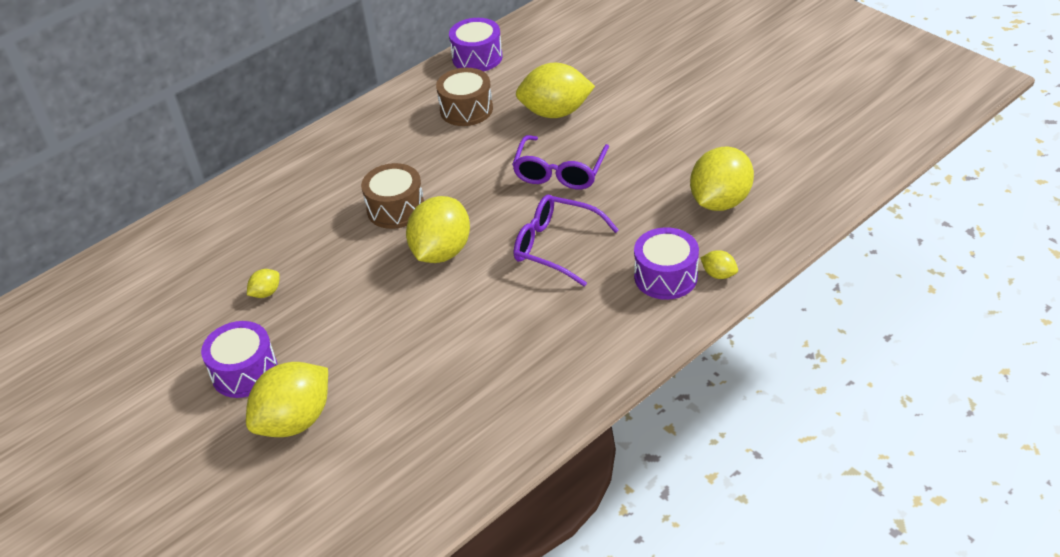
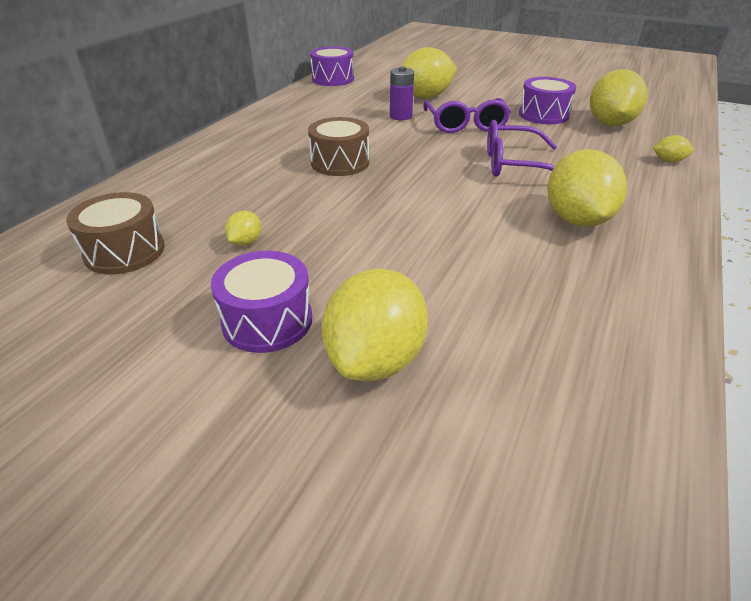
camera: 25 degrees left, 5 degrees down
(441, 252) = (412, 183): yellow lemon -> yellow lemon (576, 220)
(466, 109) = (350, 103): brown drum -> brown drum (125, 251)
(503, 144) = (400, 116): none -> purple battery
(665, 276) = (629, 168): purple drum -> purple drum (543, 115)

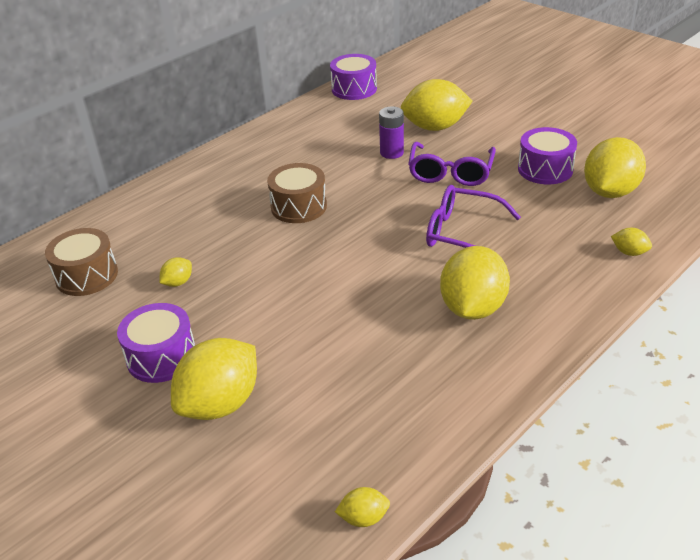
camera: 20 degrees right, 0 degrees up
(653, 458) = (363, 518): none -> yellow lemon

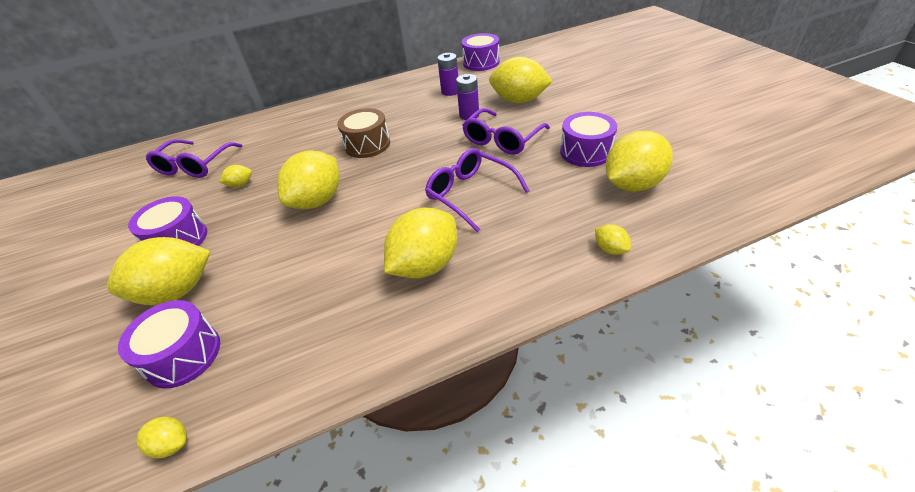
camera: 25 degrees right, 5 degrees up
(86, 276) = (195, 166): brown drum -> purple glasses
(294, 452) = (183, 355): none -> purple drum
(297, 277) = (317, 201): none -> yellow lemon
(345, 129) = (450, 91): none -> purple battery

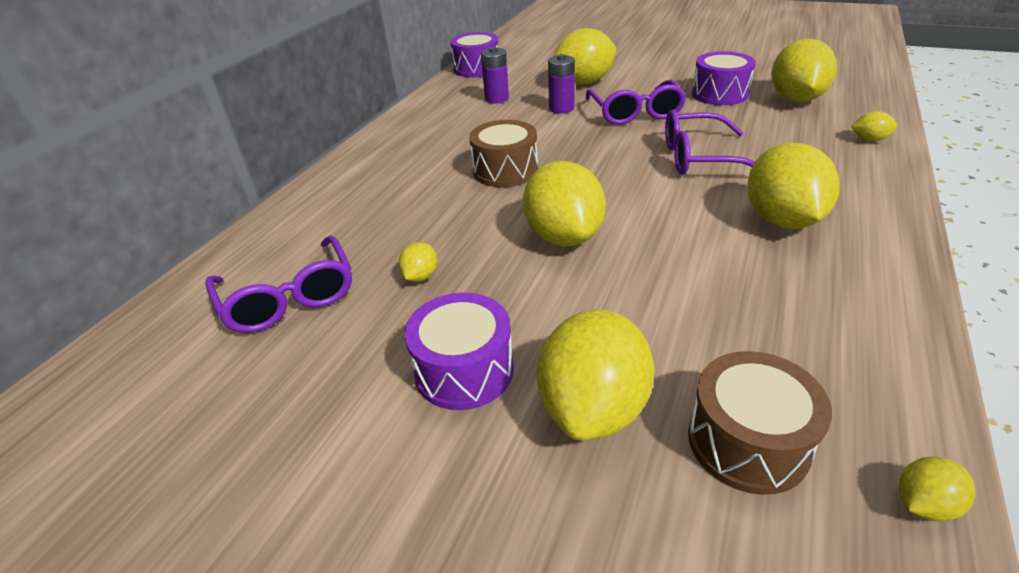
camera: 45 degrees left, 5 degrees down
(183, 355) = (748, 441): purple drum -> brown drum

